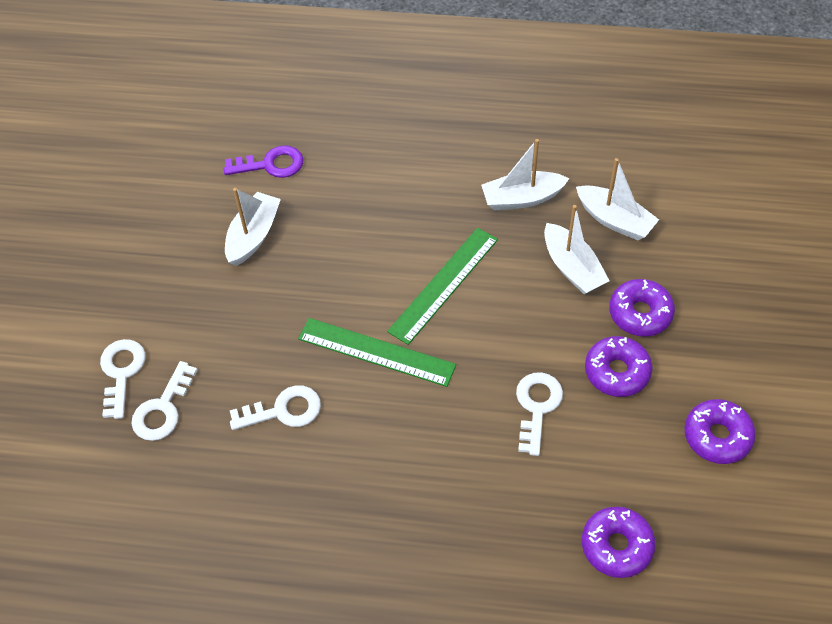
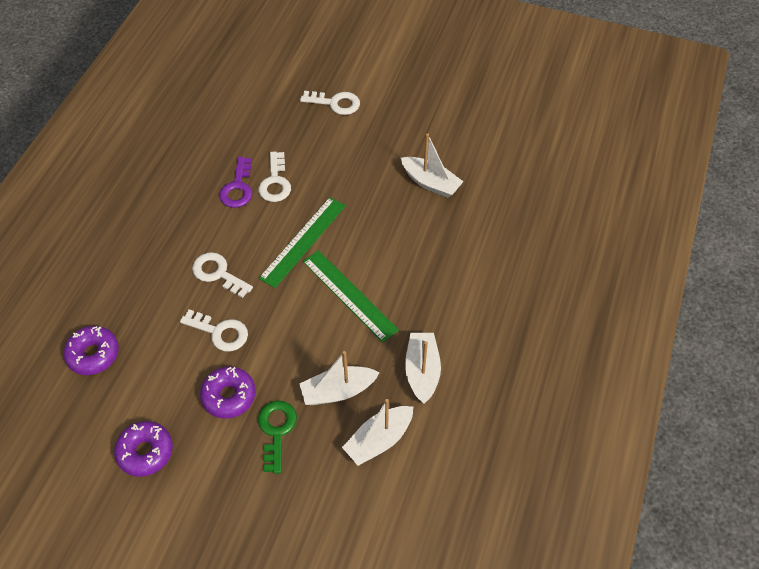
camera: 100 degrees right, 0 degrees up
(163, 409) = (300, 121): white key -> white key (218, 273)
(271, 164) = (499, 202): purple key -> purple key (238, 188)
(640, 313) = (276, 430): purple donut -> green key

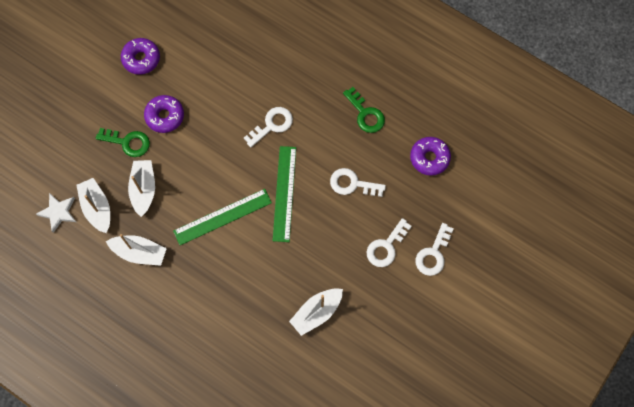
camera: 105 degrees right, 15 degrees up
(93, 354) = (227, 34): purple donut -> purple donut (429, 158)
(186, 187) = (365, 114): none -> green key
(220, 332) = (219, 118): white key -> white key (386, 247)
(238, 188) = (354, 153): purple key -> none
(303, 241) = (284, 193): green ruler -> green ruler turned 45 degrees clockwise
(399, 487) = (58, 212): none -> white star

